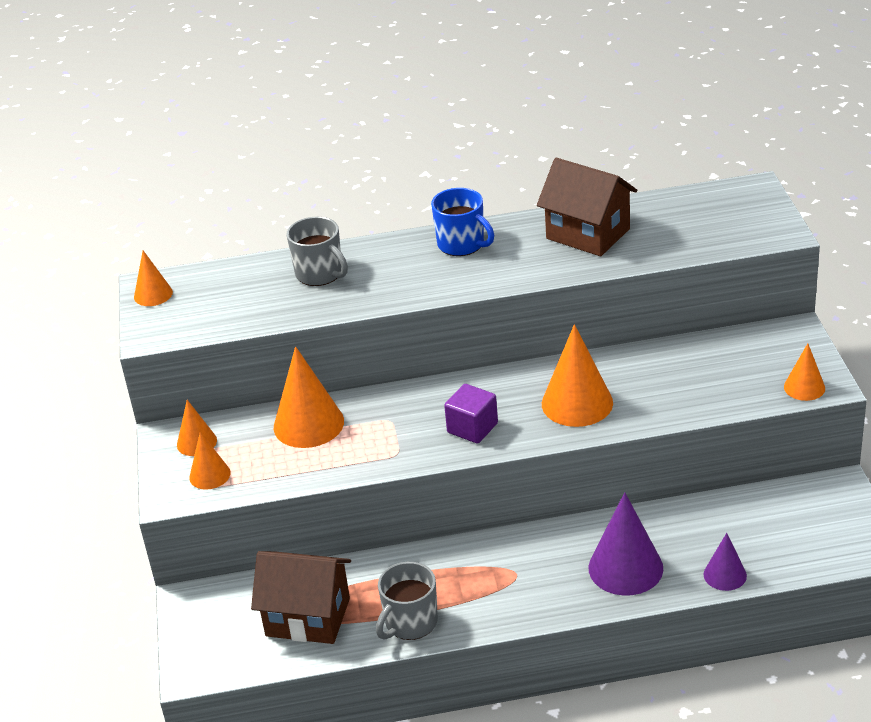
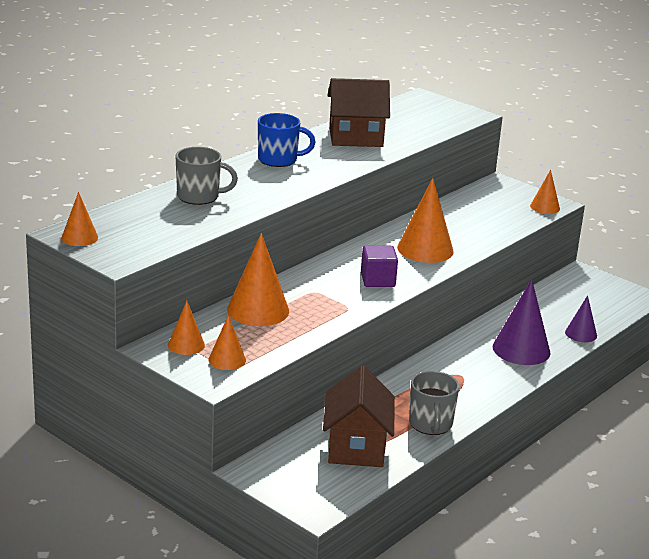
camera: 45 degrees left, 10 degrees down
(308, 617) = (356, 447): brown house -> brown house turned 60 degrees counterclockwise

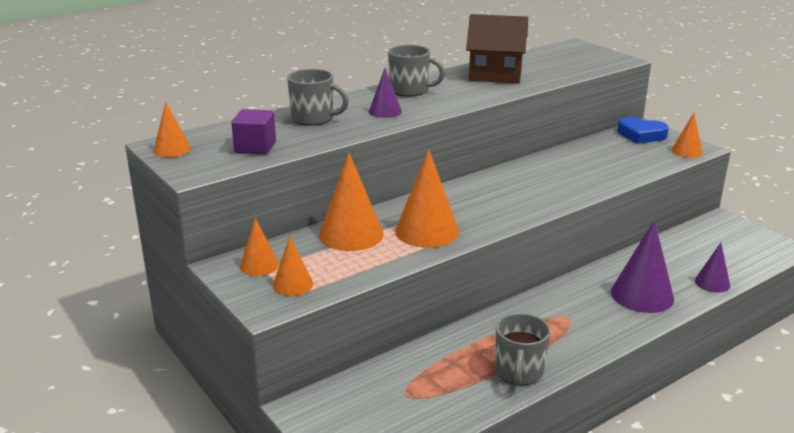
camera: 15 degrees right, 0 degrees up
(265, 185) = (385, 111): none -> purple cone
(279, 160) = (410, 90): blue mug -> grey mug
(356, 447) = (427, 392): brown house -> none
(377, 280) = (488, 212): purple cube -> purple cube (255, 147)
(425, 249) = (549, 185): orange cone -> orange cone (427, 231)
(498, 191) = (641, 135): none -> blue heart

